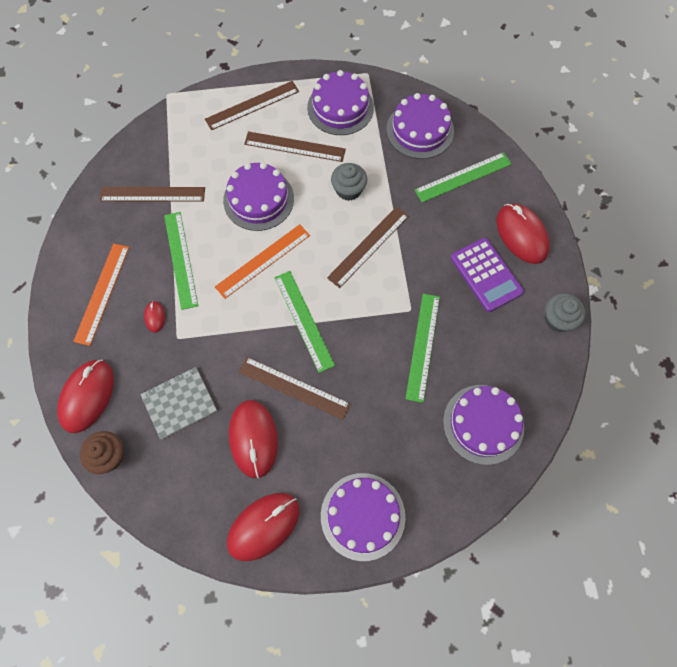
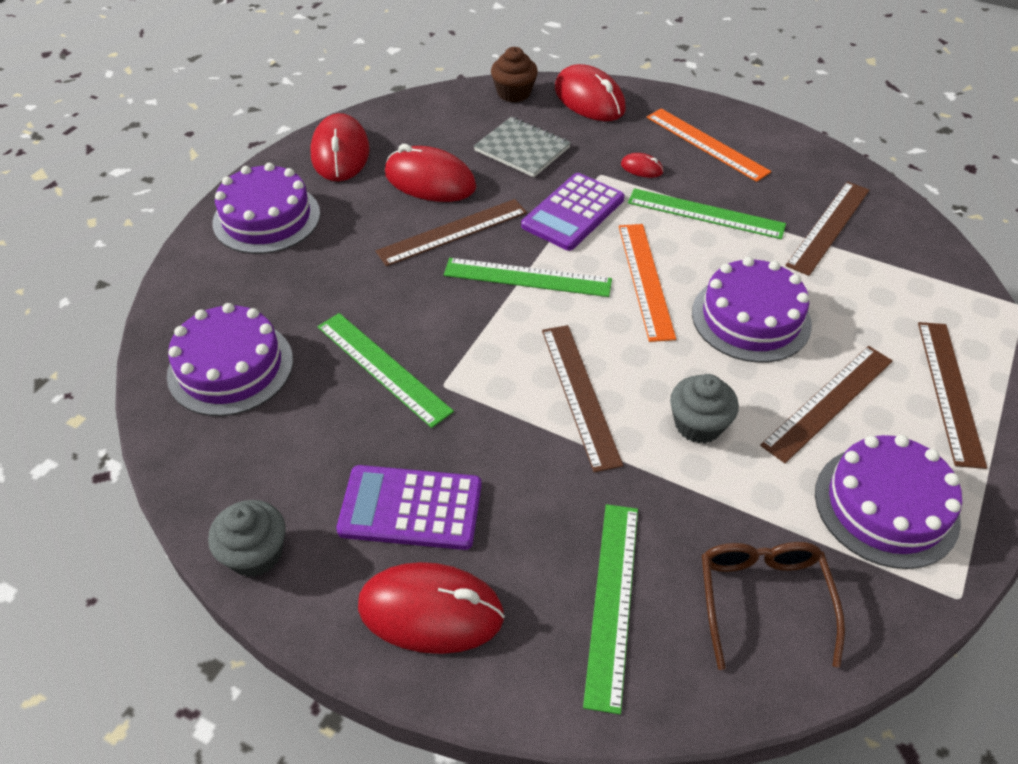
camera: 125 degrees right, 20 degrees down
(179, 403) = (522, 149): grey notebook -> grey notebook turned 60 degrees counterclockwise
(228, 331) = (573, 212): none -> purple calculator
(420, 130) = (763, 599): purple cake -> brown glasses

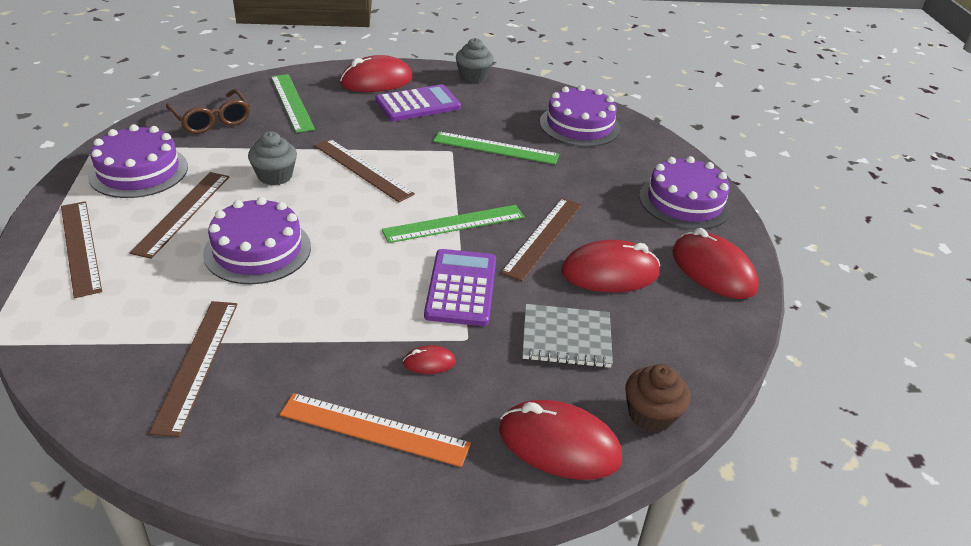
camera: 145 degrees right, 10 degrees down
(645, 280) = (360, 251): orange ruler -> none
(705, 214) = (335, 332): green ruler -> none

